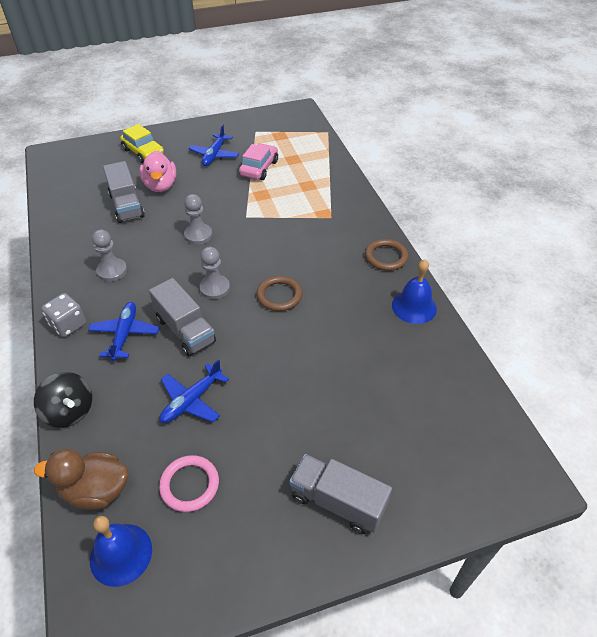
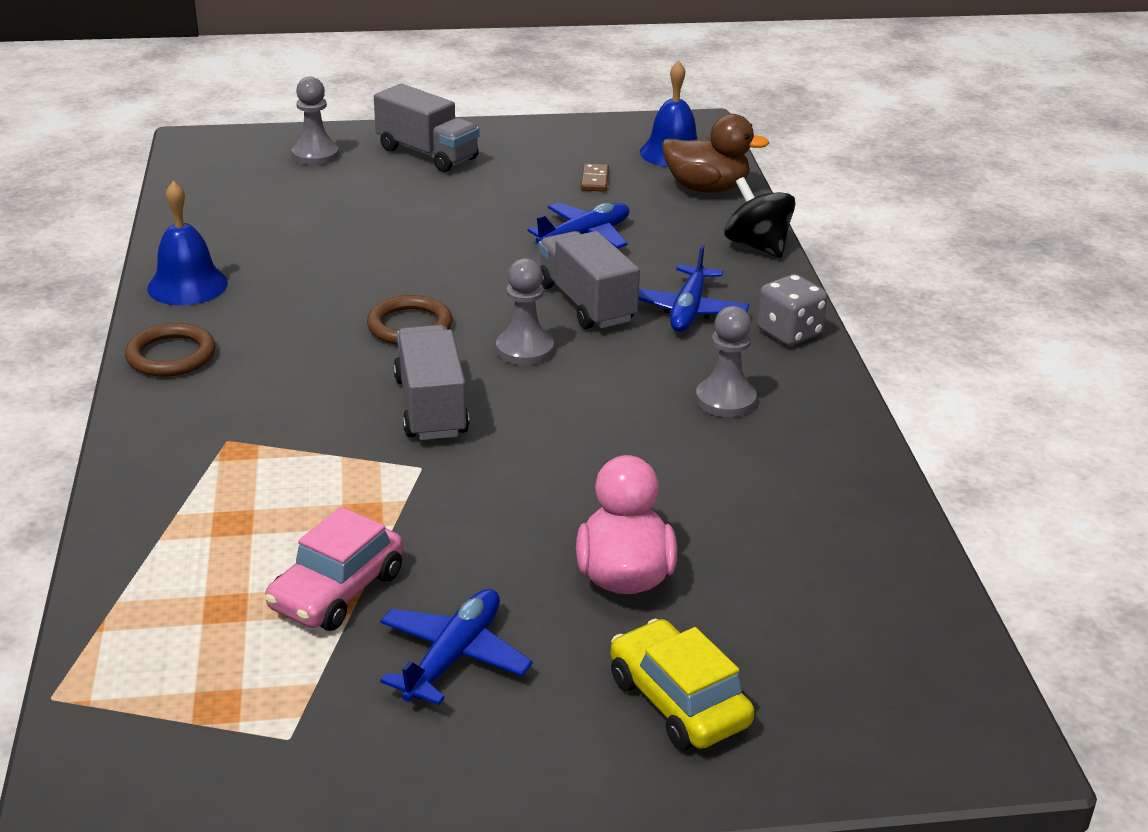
camera: 170 degrees left, 15 degrees down
(126, 205) = (712, 532): grey truck -> grey truck (431, 407)
(189, 485) = (595, 180): pink ring -> brown domino
(198, 235) = (541, 442): grey pawn -> grey pawn (315, 155)

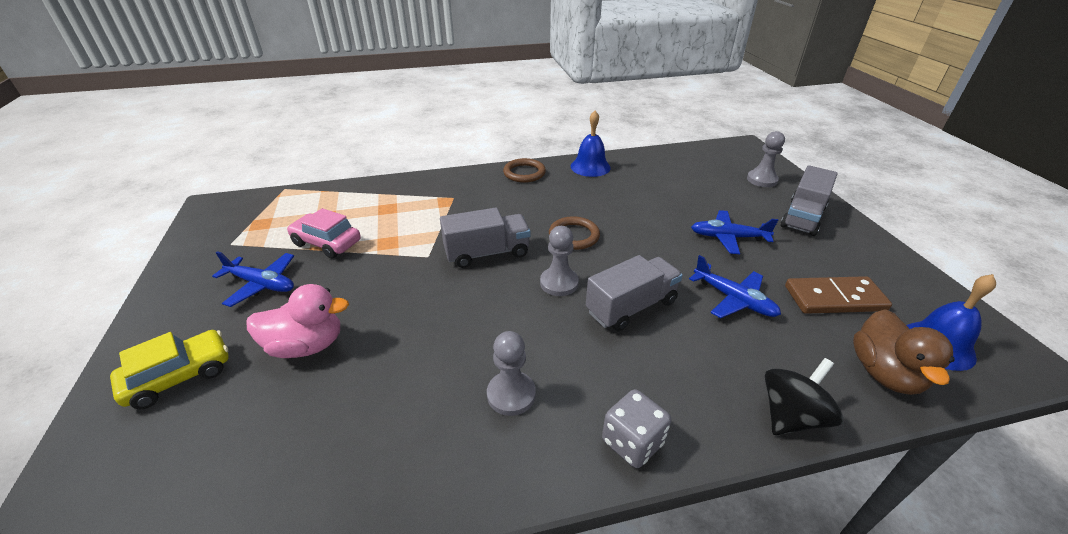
camera: 85 degrees right, 5 degrees up
(595, 180) = (834, 298): brown domino -> brown domino, size x2.01
(688, 310) = (644, 366): blue plane -> blue plane (728, 237)

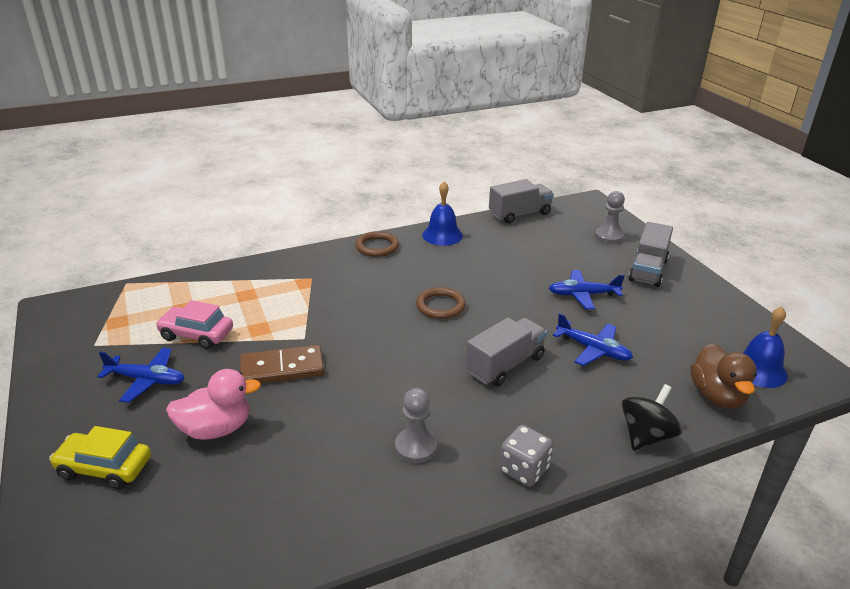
camera: 10 degrees left, 5 degrees down
(179, 376) = (104, 468): yellow car -> yellow car turned 120 degrees counterclockwise
(487, 253) = (361, 329): grey truck -> grey truck (519, 214)
(559, 283) = (436, 350): grey pawn -> none
(834, 298) = (677, 340): brown domino -> brown domino (282, 368)

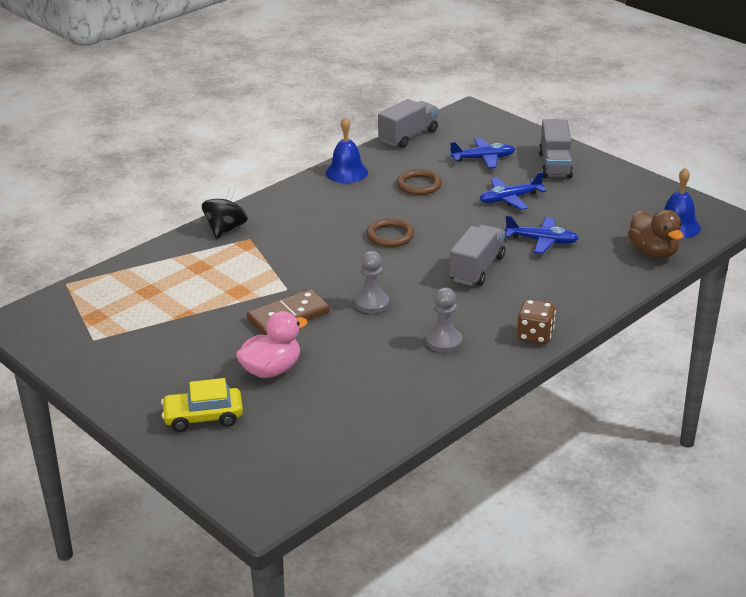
camera: 20 degrees left, 0 degrees up
(147, 380) = (174, 353): blue plane -> blue plane (483, 159)
(196, 334) = (184, 309): pink car -> none
(377, 247) = (290, 196): brown ring -> brown ring (419, 185)
(524, 470) = (535, 335): grey dice -> brown dice
(609, 236) = (505, 141): grey pawn -> grey pawn (372, 303)
(646, 436) = (613, 292): black spinning top -> black spinning top (225, 229)

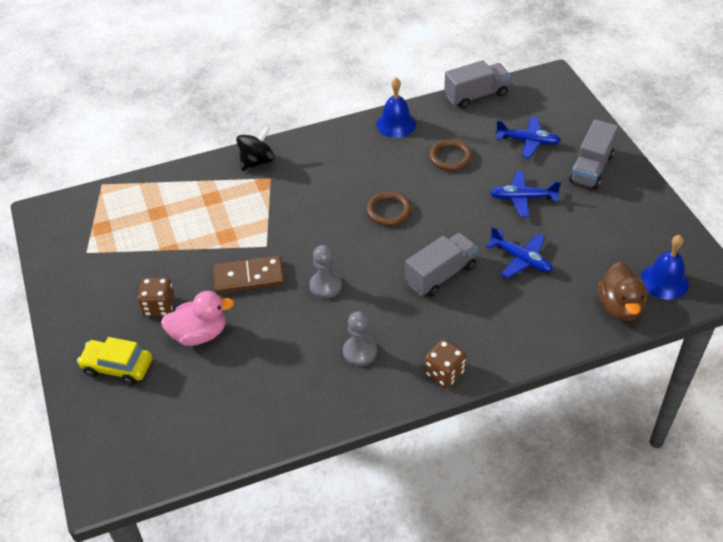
camera: 25 degrees right, 15 degrees up
(210, 361) = (159, 306): none -> brown dice

